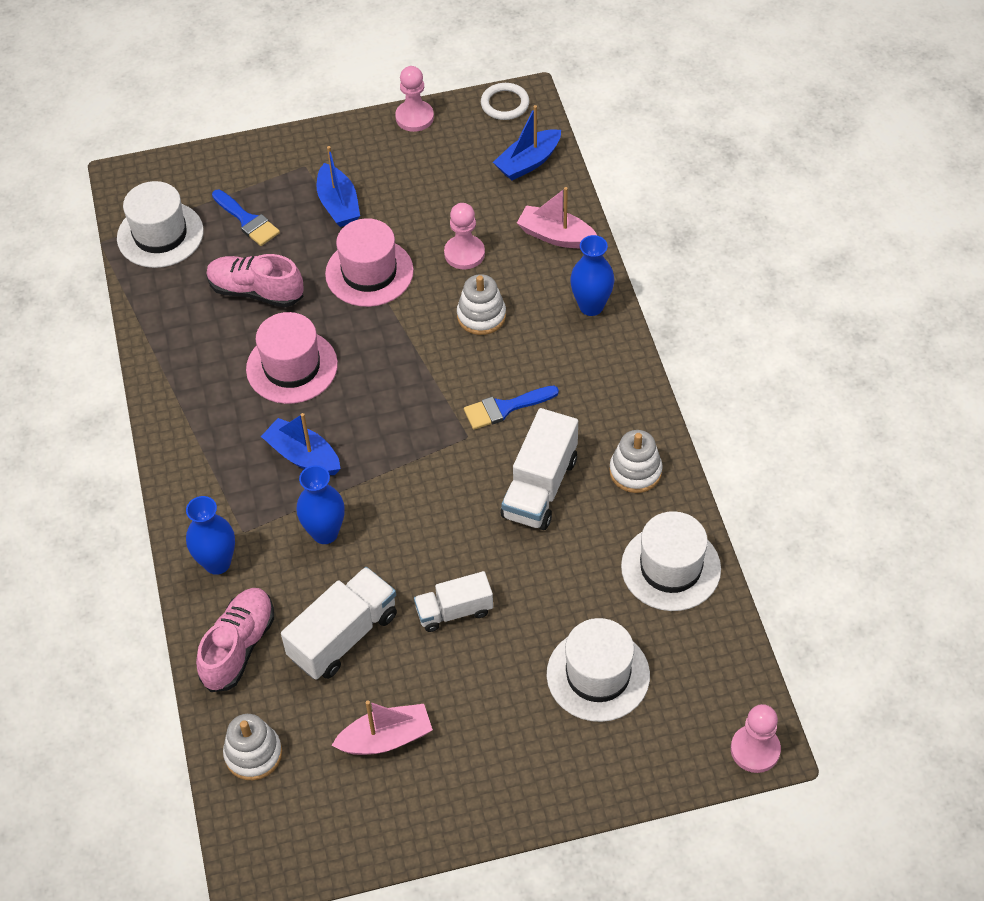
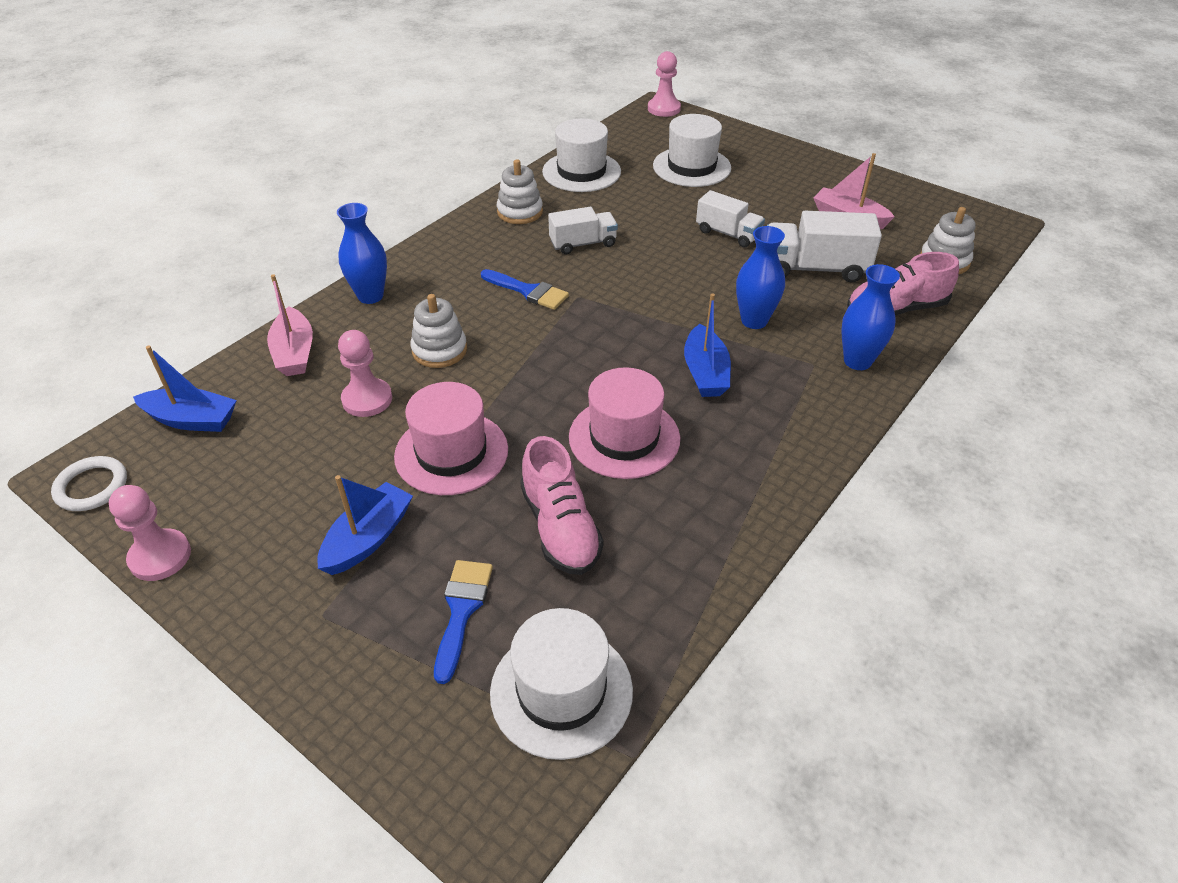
camera: 130 degrees left, 10 degrees down
(540, 487) = (583, 244): white truck -> white truck, size x0.65

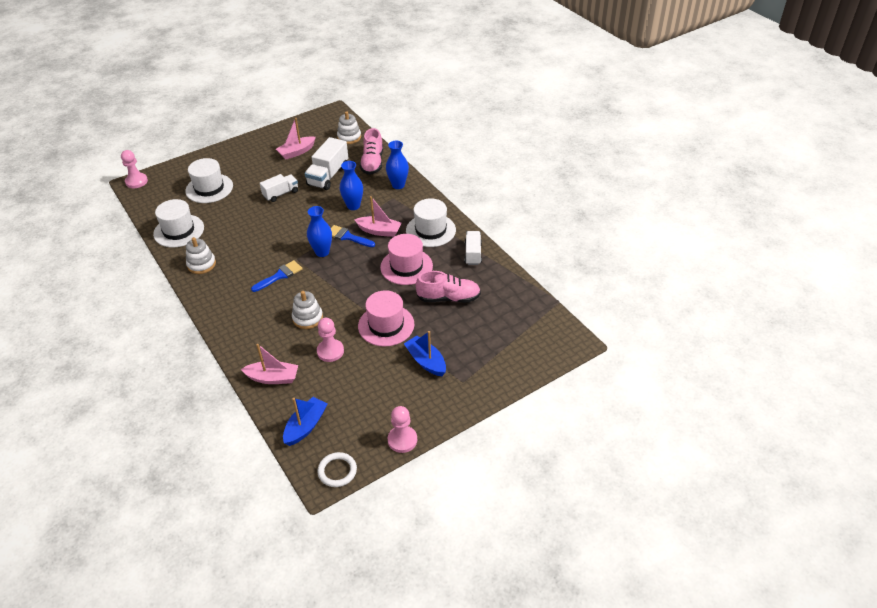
camera: 70 degrees left, 0 degrees up
(370, 296) = (240, 340): blue vase -> blue vase (322, 252)
(461, 610) = (478, 336): blue brush -> blue brush (347, 237)
(561, 691) = (527, 314): white hat -> white hat (430, 230)
(583, 244) = (251, 246): white truck -> white truck (473, 254)
(705, 373) = (379, 231): blue boat -> pink boat

